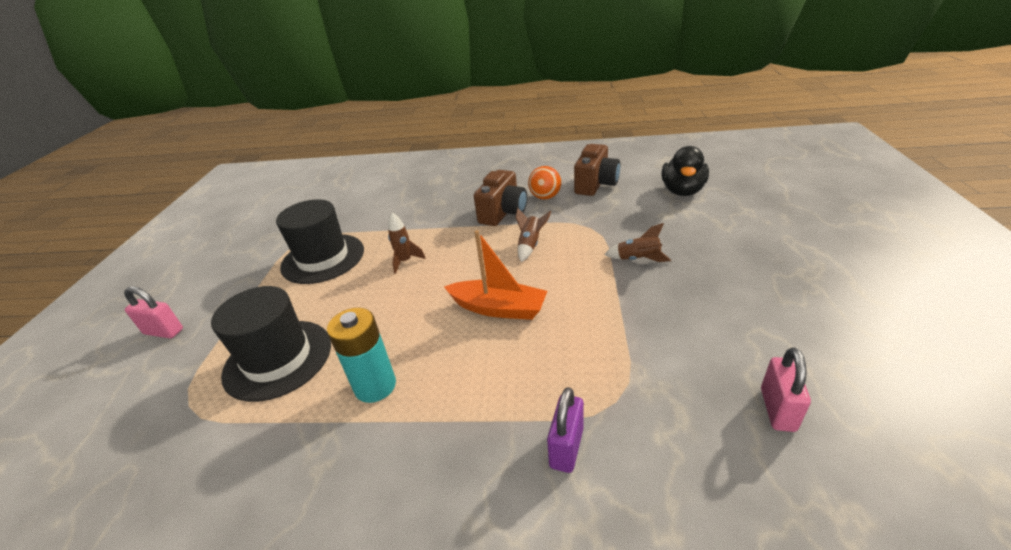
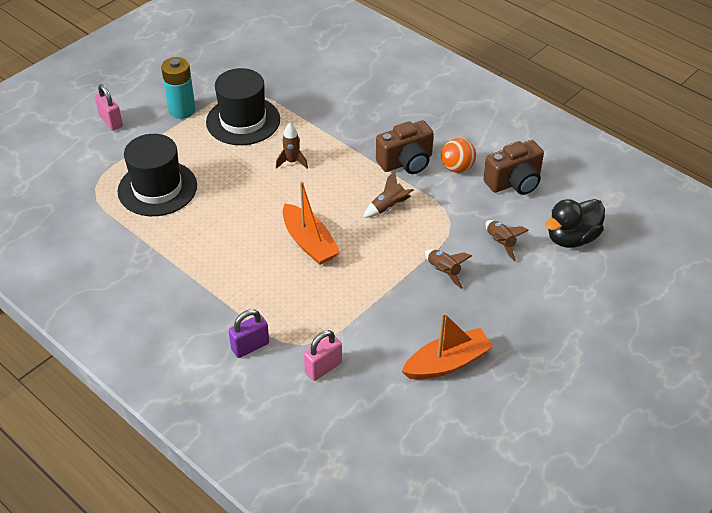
camera: 35 degrees right, 10 degrees up
(375, 386) = (192, 244): turquoise battery -> turquoise battery (182, 110)
(645, 219) = (500, 243): none -> brown rocket
(753, 320) = (447, 363): none -> orange boat
(777, 409) = (378, 411): pink padlock -> pink padlock (323, 368)

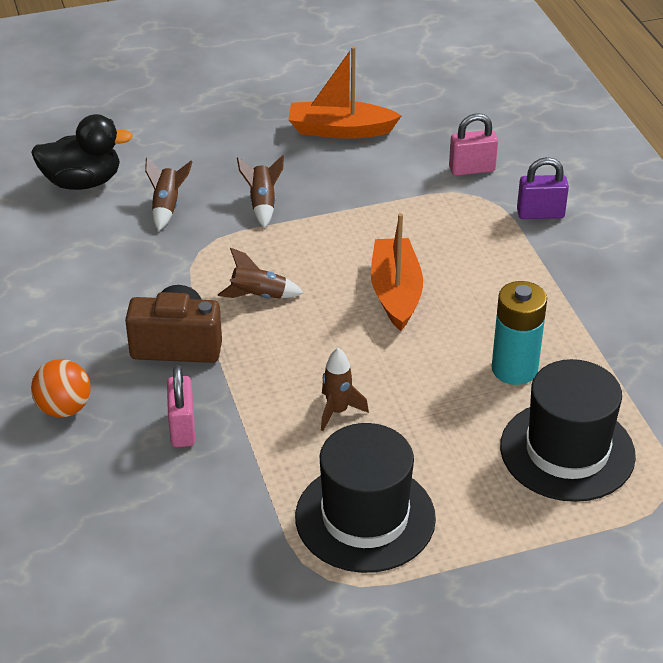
camera: 150 degrees left, 5 degrees down
(111, 121) = (599, 618): pink padlock -> pink padlock (182, 428)
(182, 110) = (458, 587): turquoise battery -> turquoise battery (514, 369)
(457, 168) = (119, 309): orange ball -> orange ball (64, 408)
(514, 182) = (69, 263): brown camera -> none

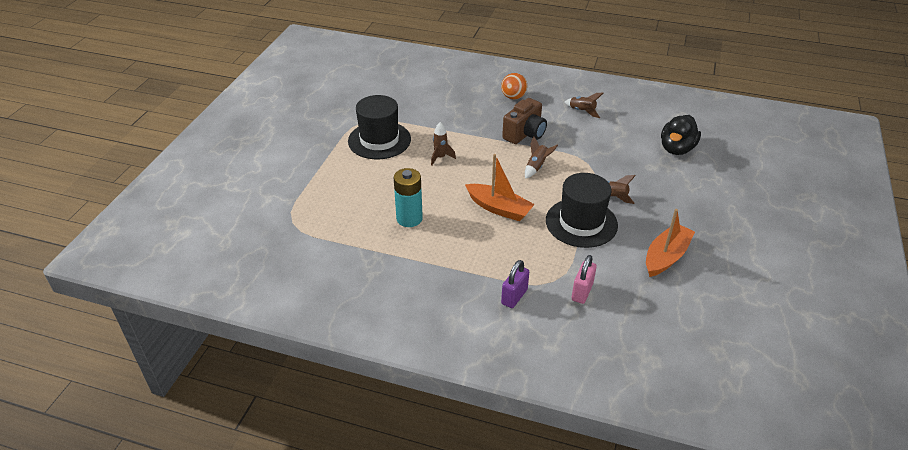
camera: 125 degrees right, 0 degrees up
(167, 207) = (634, 166): brown rocket -> brown rocket (582, 111)
(182, 428) = (473, 118): pink padlock -> none
(567, 451) = (347, 207): black hat -> black hat (581, 223)

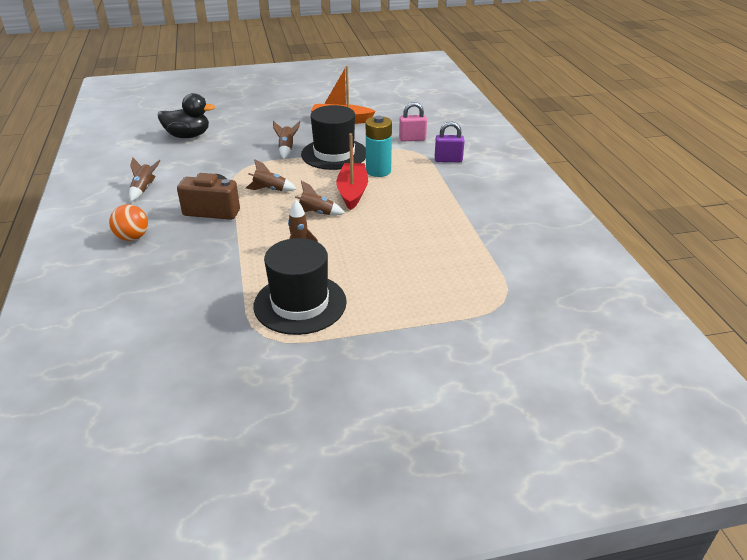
camera: 120 degrees left, 5 degrees down
(409, 218) = (416, 232): turquoise battery -> turquoise battery (378, 171)
(480, 178) = (316, 213): none -> brown rocket
(499, 208) = (352, 192): orange boat -> red boat

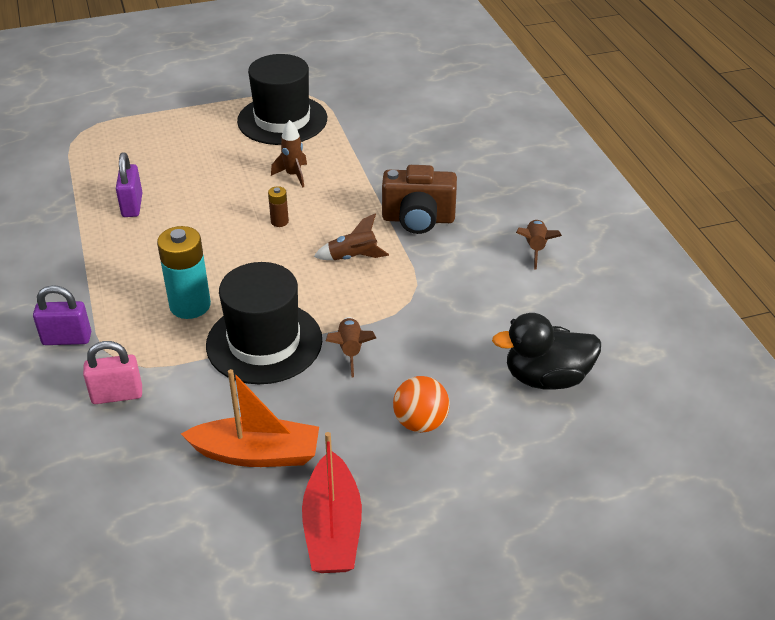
camera: 175 degrees right, 5 degrees up
(132, 237) = (495, 177): orange ball -> orange ball (420, 422)
(316, 213) = (279, 221): brown rocket -> brown battery
(352, 192) = (232, 260): red boat -> red boat (333, 528)
(431, 230) = (132, 205): none -> purple padlock

